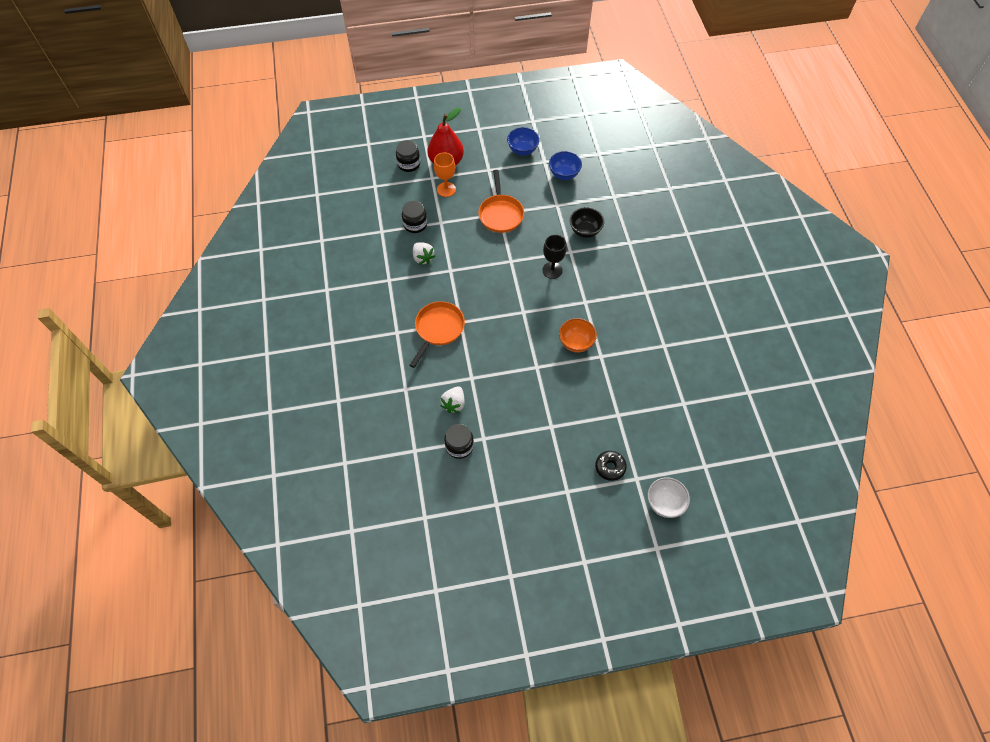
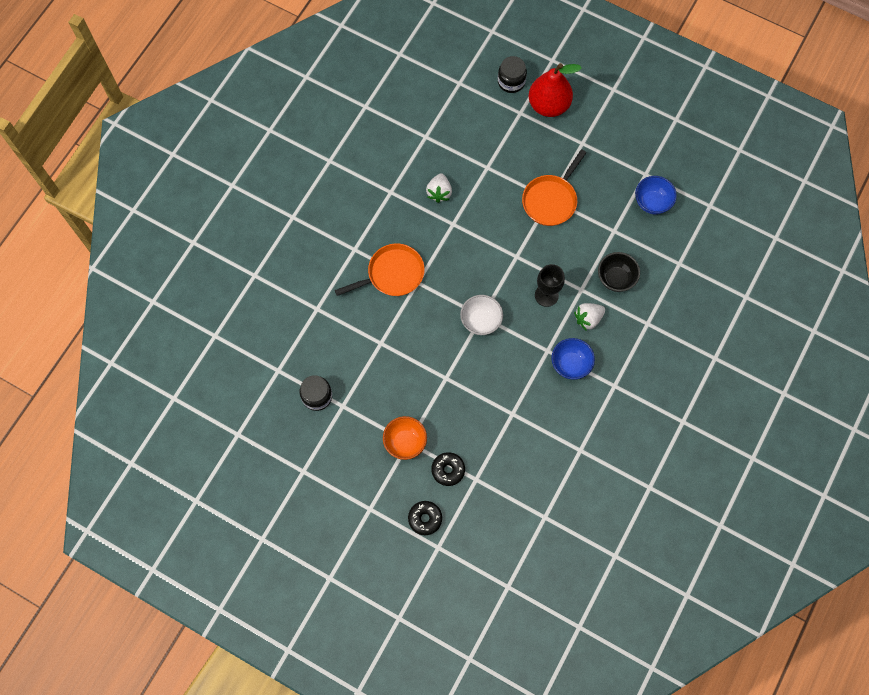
camera: 40 degrees right, 10 degrees up
(415, 224) = (462, 152): black jar -> none
(446, 189) = (522, 135): orange goblet -> none
(454, 404) = (345, 355): white strawberry -> white strawberry (588, 319)
(522, 150) = (635, 146): blue bowl -> blue bowl (570, 364)
(576, 343) = (501, 383): orange bowl -> orange bowl (405, 442)
(594, 423) = (448, 470): none -> black donut
(664, 503) = (441, 588): white bowl -> white bowl (480, 321)

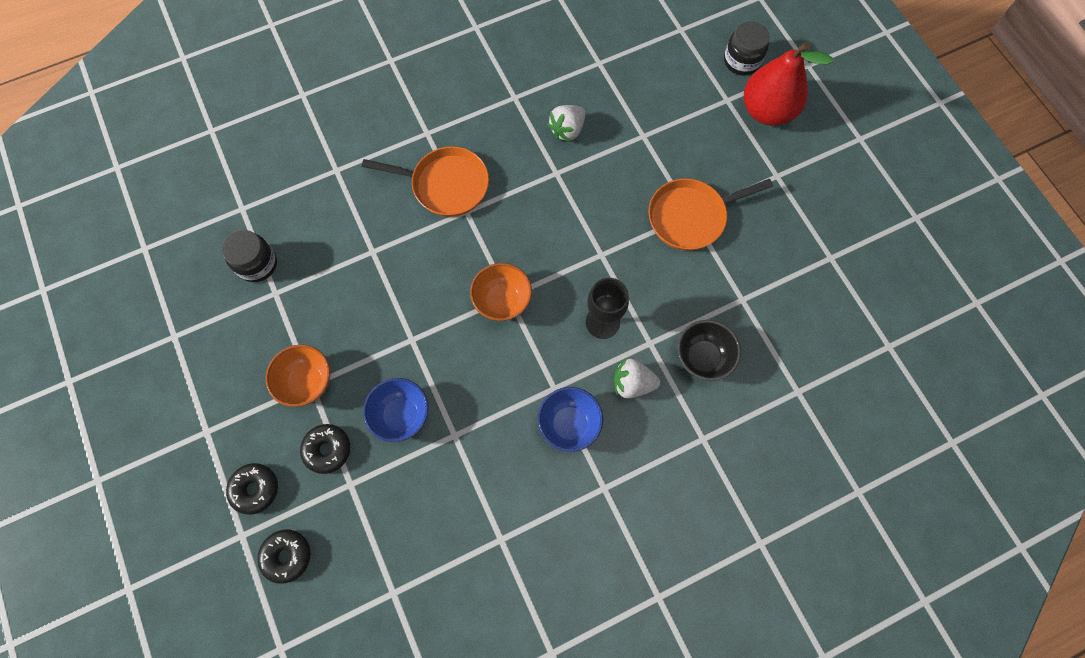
camera: 35 degrees right, 0 degrees up
(472, 539) = (287, 556): none -> black donut
(480, 321) = (502, 301): white bowl -> orange bowl
(652, 202) = (815, 296): blue bowl -> blue bowl (401, 415)

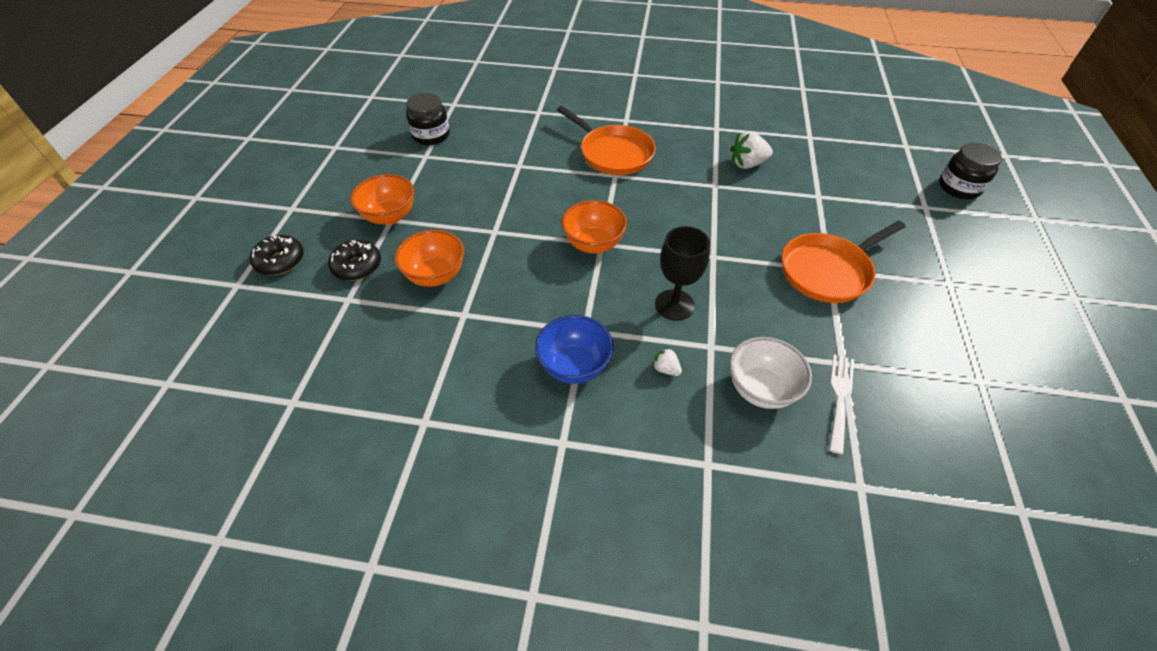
camera: 35 degrees right, 20 degrees down
(287, 556) = (249, 319): black donut -> none
(401, 415) = (435, 275): blue bowl -> orange bowl
(632, 383) = (666, 369): white strawberry -> white strawberry, size x0.53
(691, 216) = (828, 271): orange pan -> orange pan turned 45 degrees counterclockwise
(702, 358) = (760, 389): black bowl -> white bowl
(754, 331) = (840, 398): none -> white fork
(767, 111) = (967, 231): red pear -> none

